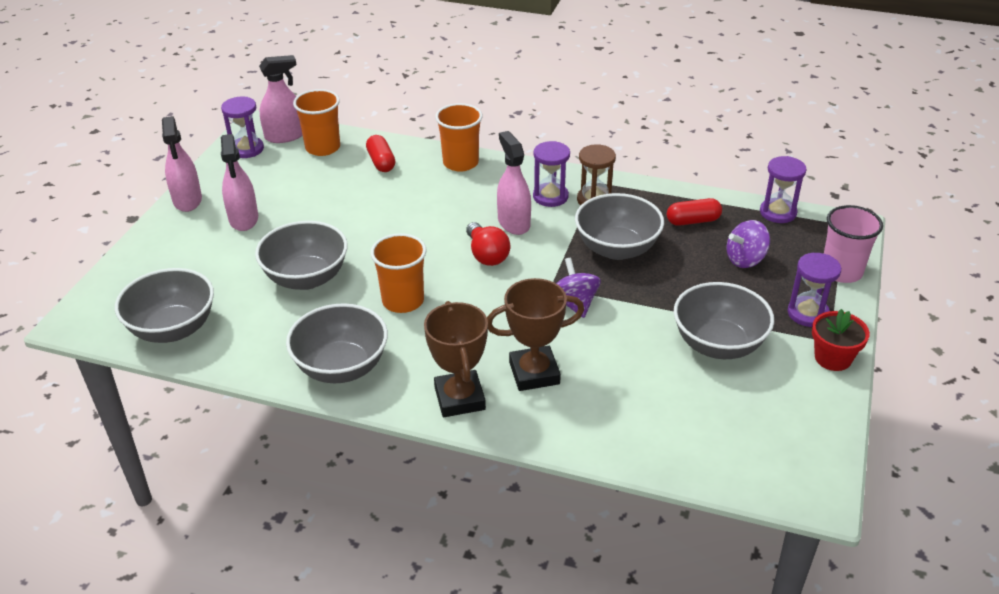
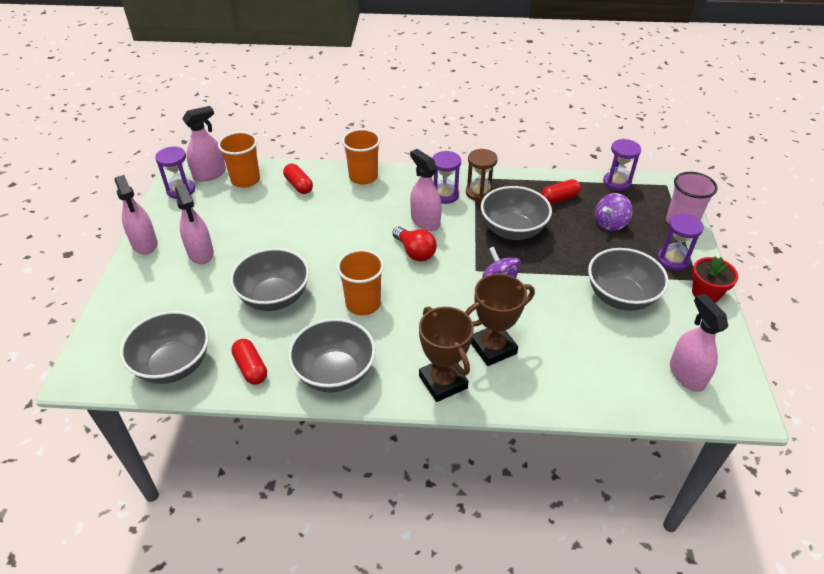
camera: 15 degrees left, 5 degrees up
(253, 346) = (251, 368): none -> red capsule
(760, 444) = (686, 374): none -> pink spray bottle

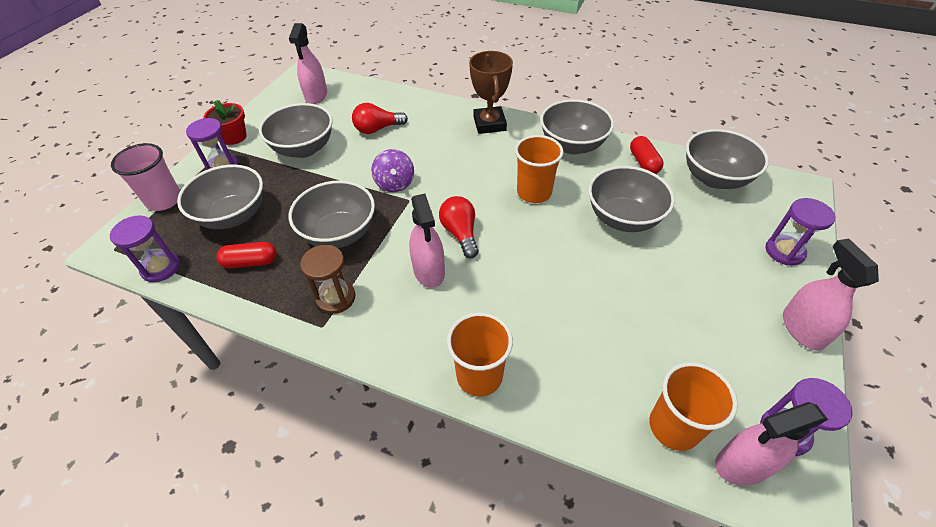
camera: 160 degrees left, 5 degrees up
(200, 253) = (718, 294): pink spray bottle -> none
(299, 185) = (584, 386): red capsule -> none
(445, 195) = (382, 306): purple hourglass -> purple hourglass (784, 251)
(493, 348) = (438, 136): brown trophy -> none
(567, 341) = (377, 129): none -> red light bulb
(610, 224) = (233, 216): purple spinning top -> grey bowl

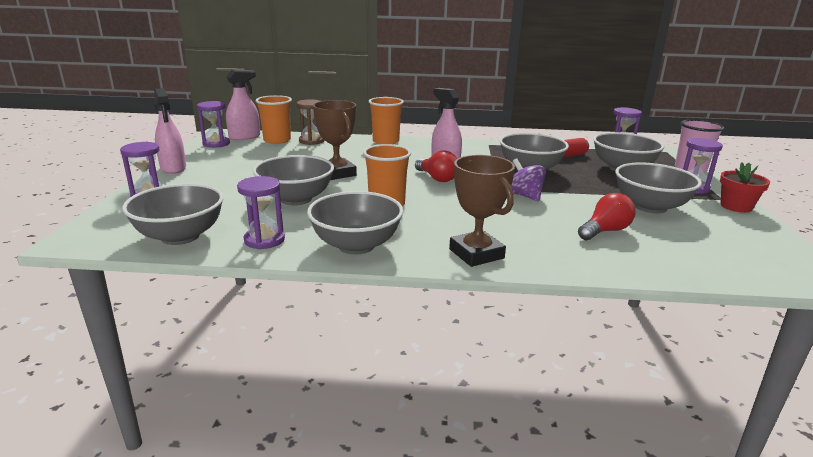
camera: 160 degrees right, 25 degrees down
(316, 95) = (744, 255): pink spray bottle -> none
(336, 298) = (494, 151): brown hourglass -> brown hourglass (311, 141)
(575, 268) = (337, 173): none -> brown trophy
(643, 162) = (264, 240): red capsule -> purple hourglass

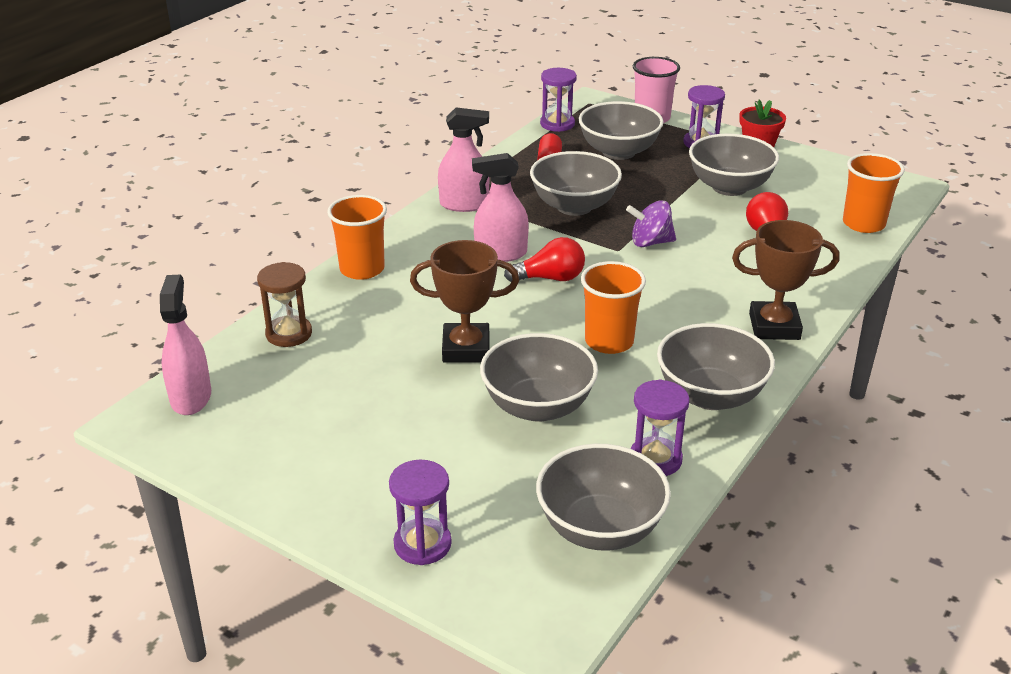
camera: 60 degrees left, 10 degrees up
(173, 168) = (298, 504): pink spray bottle -> pink spray bottle (464, 204)
(216, 144) = (199, 436): purple hourglass -> none
(277, 140) = (249, 367): orange cup -> orange cup (863, 224)

